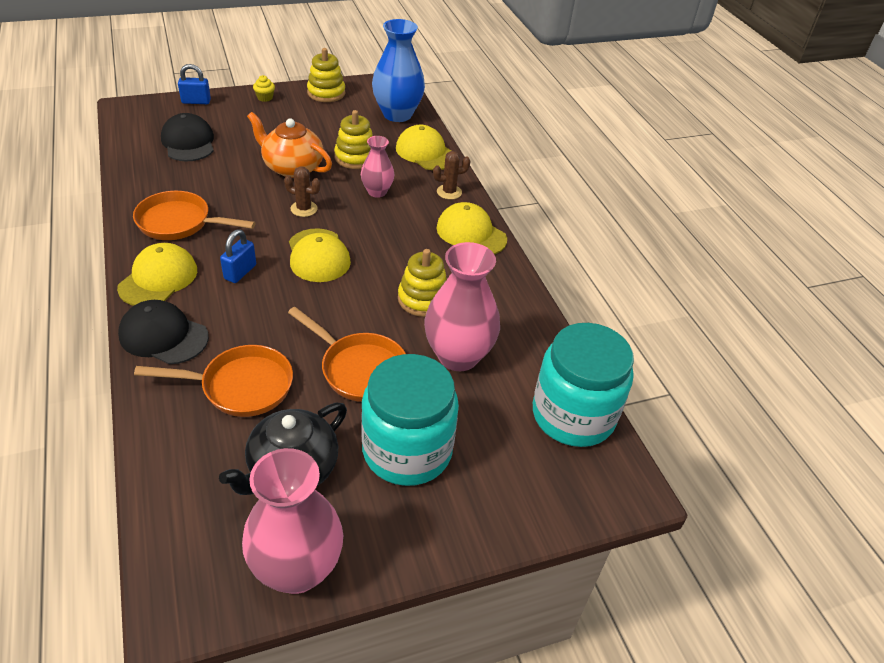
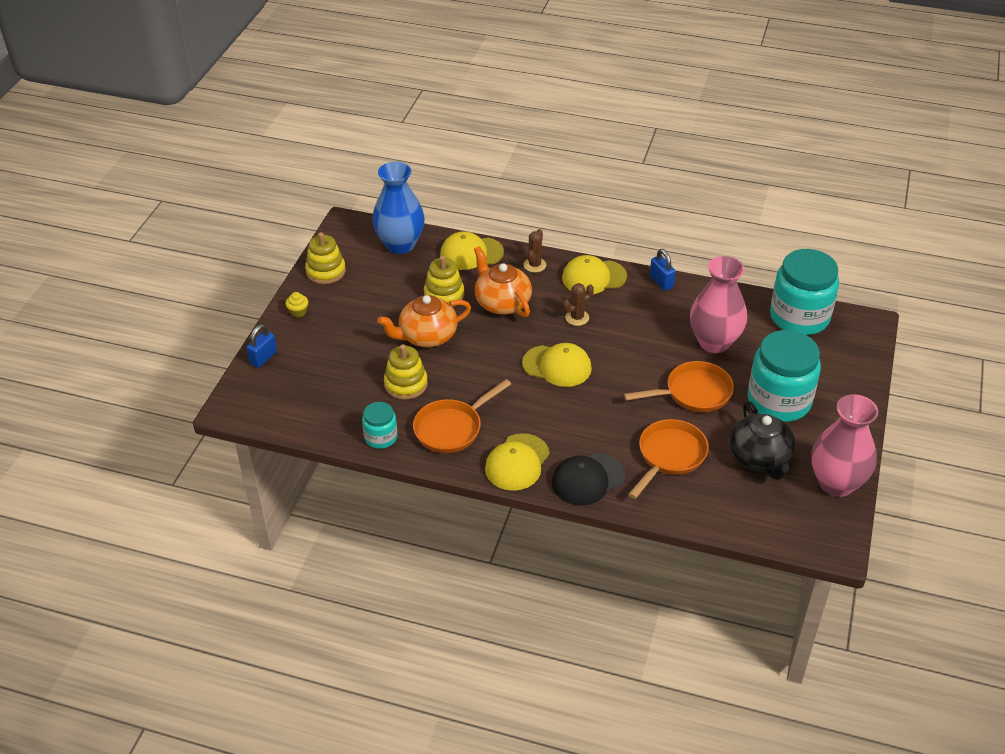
camera: 50 degrees left, 0 degrees up
(139, 188) = (381, 437): none -> turquoise jar
(158, 279) = (517, 462): yellow cap -> yellow cap turned 120 degrees counterclockwise
(188, 142) = (332, 385): black cap -> none
(240, 272) = (544, 415): blue padlock -> blue padlock (661, 282)
(304, 209) = (491, 351): brown cactus -> brown cactus (577, 318)
(377, 192) = (502, 303): pink vase -> orange teapot
(423, 299) = (647, 333): yellow stacking toy -> yellow stacking toy (406, 384)

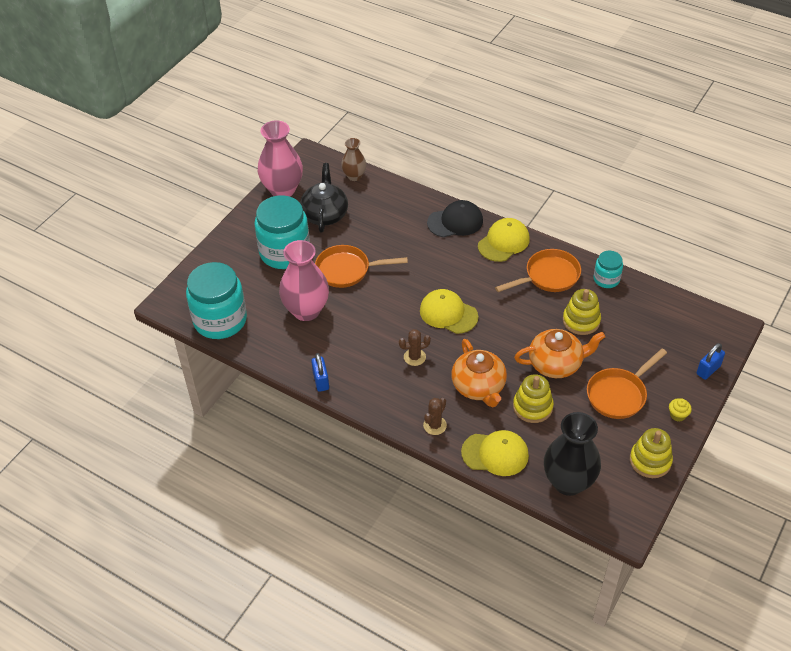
camera: 165 degrees left, 5 degrees up
(400, 244) = (568, 482): blue vase -> black vase
(594, 277) = (382, 399): yellow cap -> none
(669, 456) = (389, 227): orange pan -> orange pan (619, 394)
(753, 523) = (354, 176): none -> brown vase

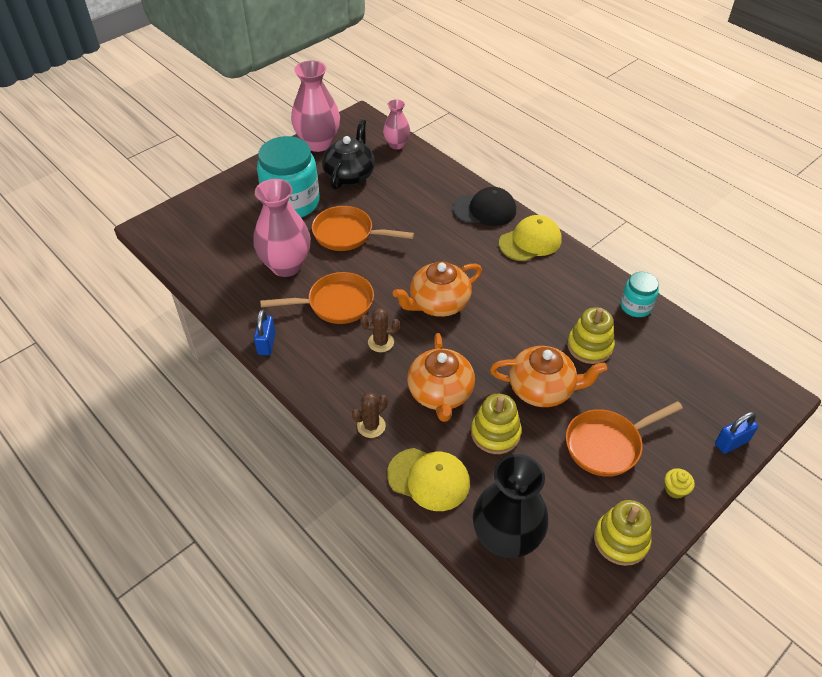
camera: 15 degrees right, 0 degrees up
(220, 320) = (193, 255): turquoise jar -> none
(354, 176) = (396, 144): brown vase -> pink vase
(448, 313) = (438, 303): yellow cap -> orange teapot
(548, 276) = (568, 288): orange pan -> orange pan (335, 304)

